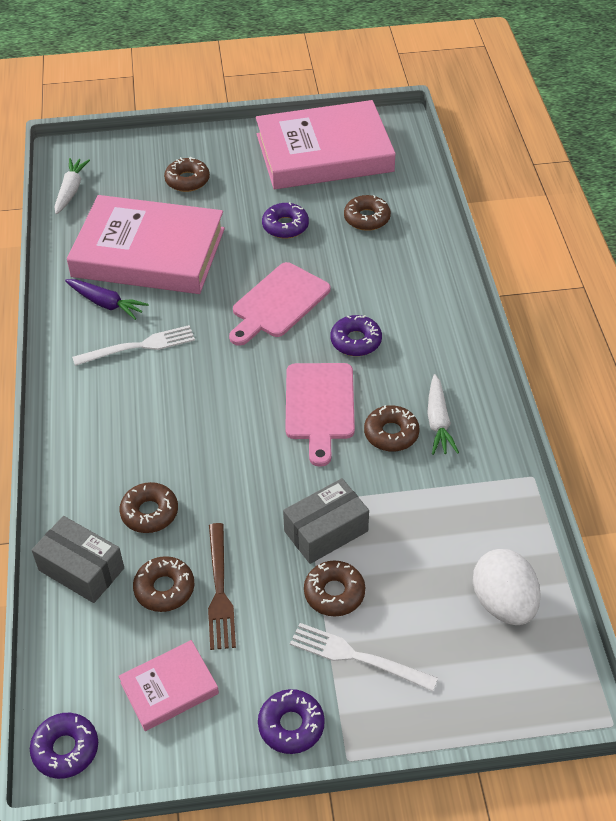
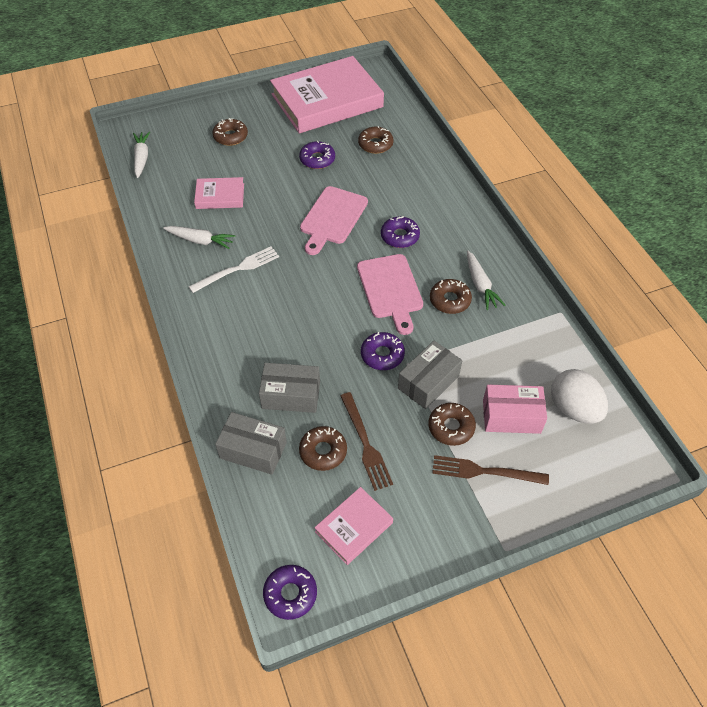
camera: 15 degrees left, 5 degrees up
(106, 304) = (200, 241): purple carrot -> white carrot
(149, 252) = (220, 196): pink book -> pink book, size x0.45
(149, 513) = (291, 395): brown donut -> grey box
(291, 725) = (455, 534): purple donut -> purple donut (382, 355)
(357, 657) = (484, 471): white fork -> brown fork
(417, 595) = (511, 416): none -> pink box

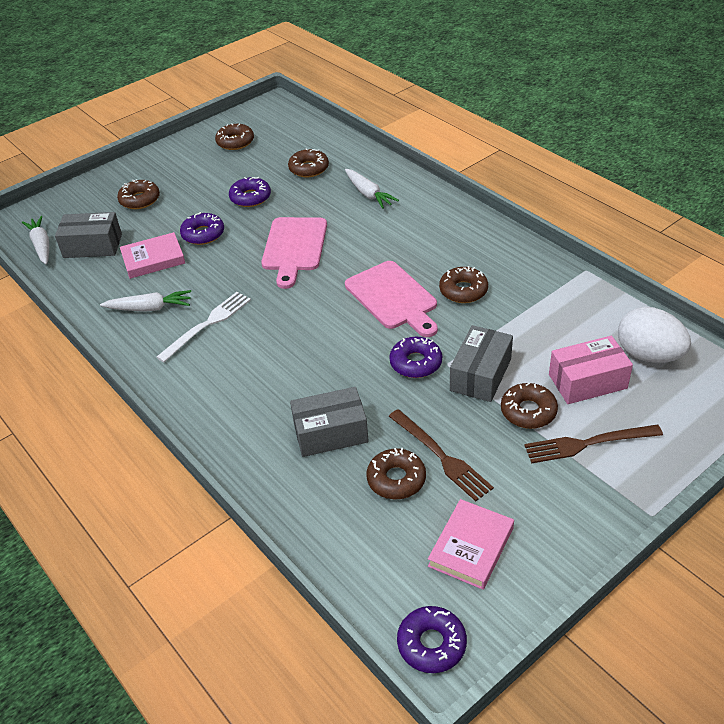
camera: 15 degrees left, 10 degrees down
(253, 450) = (312, 503): grey box -> grey box (93, 246)
(327, 101) = (235, 142): pink book -> brown donut
(400, 236) = (378, 245): purple donut -> purple donut (203, 234)
(480, 285) = (488, 268): white carrot -> white carrot (368, 194)

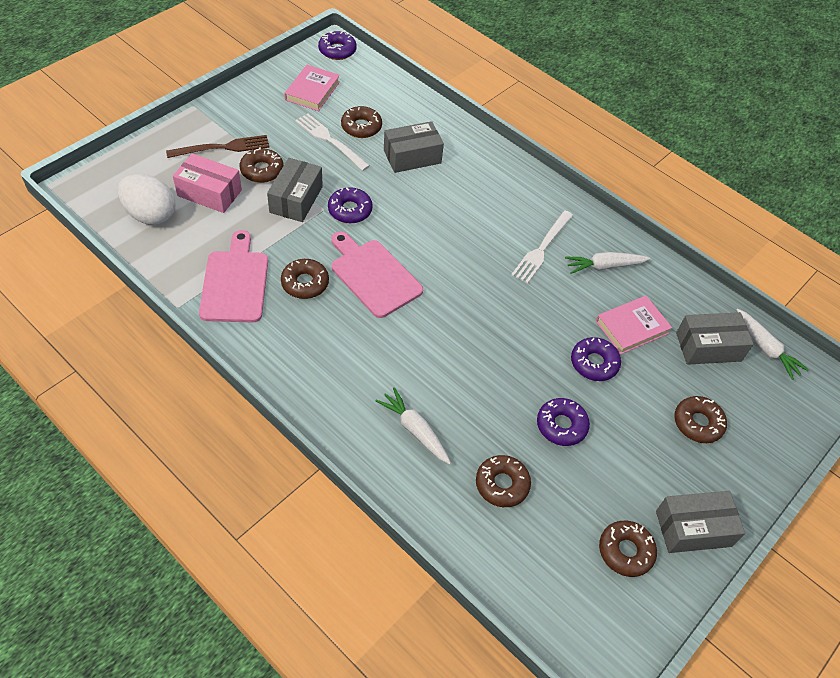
camera: 165 degrees right, 10 degrees up
(182, 151) = (693, 529): none -> grey box
(294, 247) = (485, 342): pink cutting board -> pink cutting board (235, 282)
(441, 456) = (330, 140): brown fork -> white fork
(587, 381) = (209, 193): pink box -> pink box turned 45 degrees clockwise

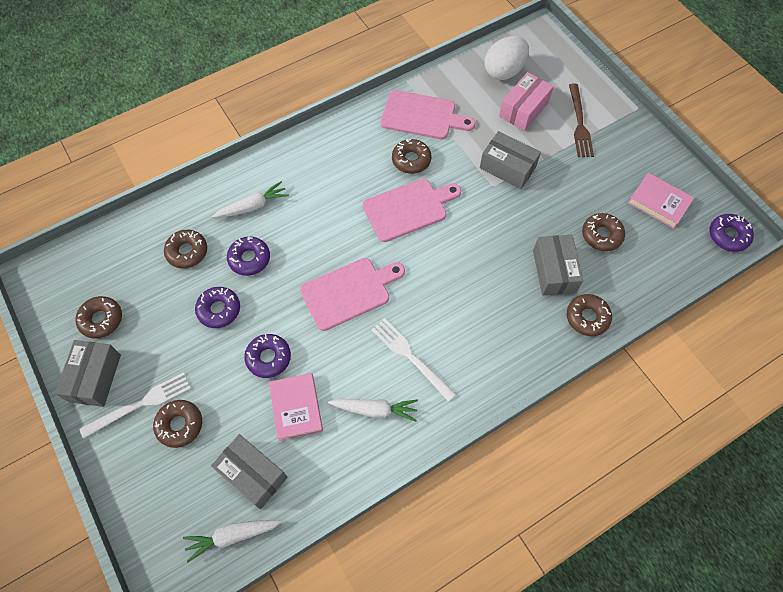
camera: 110 degrees right, 10 degrees up
(262, 170) = (547, 148): brown donut -> brown donut (587, 317)
(330, 140) = (583, 205): white fork -> white fork (141, 404)
(350, 210) = (488, 205): purple donut -> purple donut (249, 259)
(493, 309) = (349, 292): none -> pink cutting board
(604, 266) = (375, 409): white carrot -> white carrot turned 90 degrees clockwise
(708, 347) = (252, 474): grey box -> grey box turned 60 degrees counterclockwise

